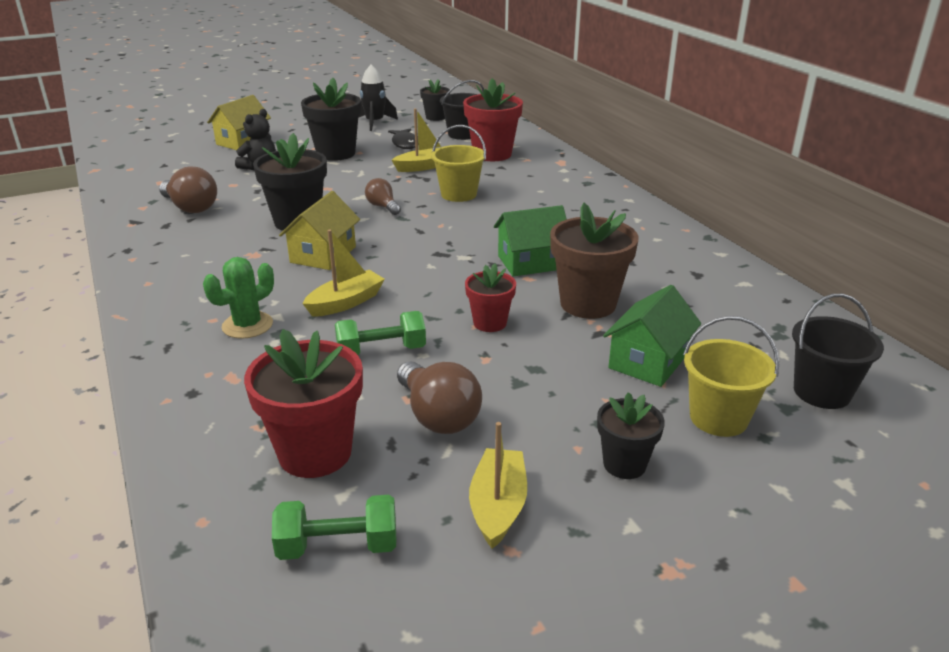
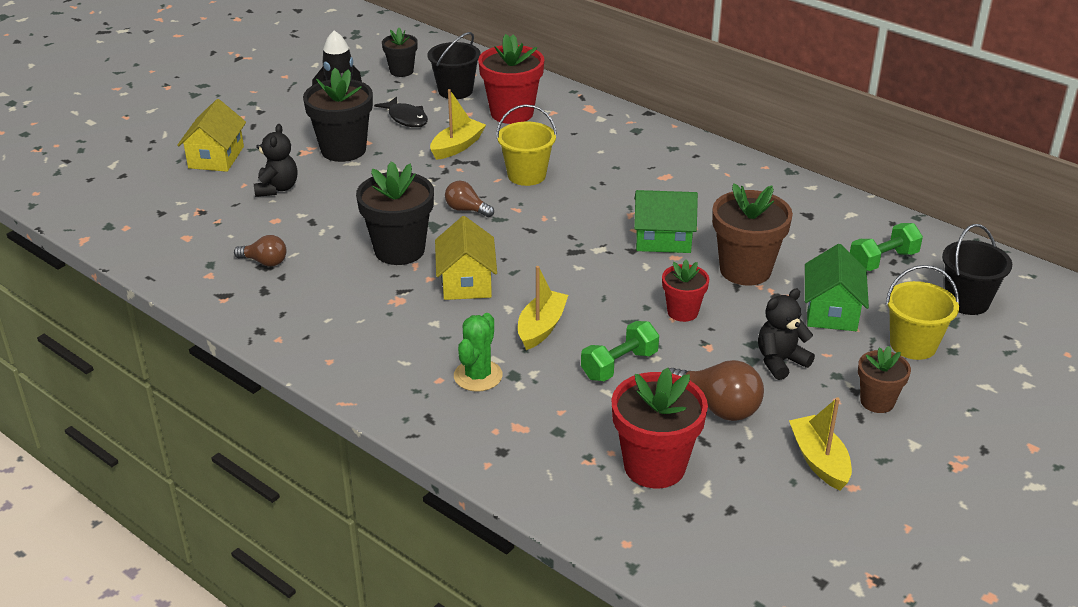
camera: 25 degrees left, 5 degrees up
(191, 208) = (265, 262): brown light bulb -> brown light bulb, size x0.61
(338, 546) = (739, 525): green dumbbell -> green dumbbell (883, 260)
(531, 262) = (663, 239): green house -> green house turned 45 degrees clockwise
(548, 392) = (780, 361): none -> black teddy bear
(624, 464) = (877, 401): black flower pot -> brown flower pot

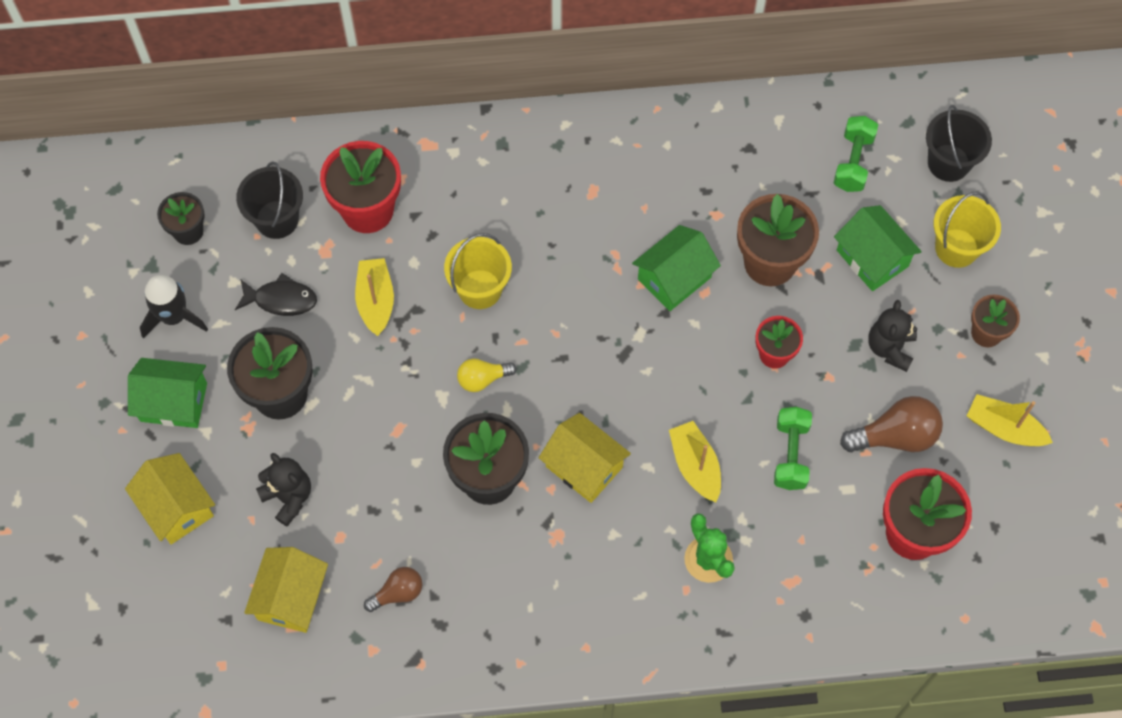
camera: 45 degrees left, 30 degrees up
(207, 226) = (291, 597): none -> yellow house
(285, 121) = (173, 402): none -> green house
(466, 210) = (482, 379): brown light bulb -> yellow light bulb

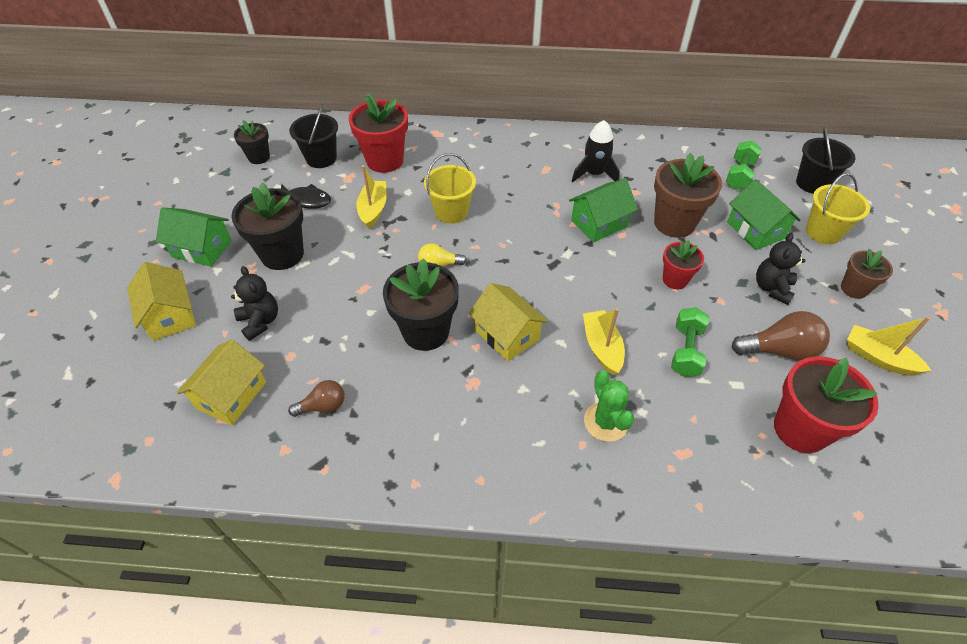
camera: 10 degrees right, 15 degrees down
(174, 317) = (227, 200): black rocket -> black rocket (594, 174)

